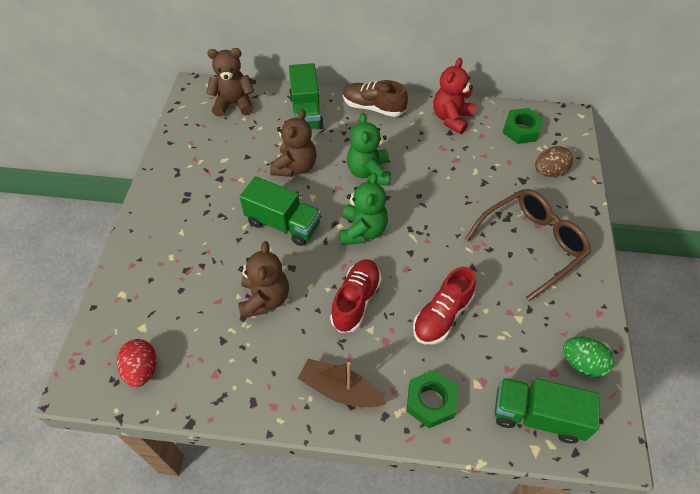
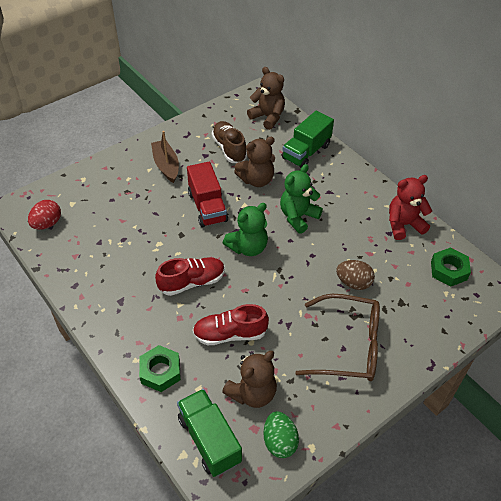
camera: 45 degrees right, 5 degrees down
(265, 299) = (146, 239): brown teddy bear -> brown teddy bear (252, 393)
(283, 224) = (207, 207): green truck -> red truck
(340, 390) = (122, 319): brown boat -> brown boat (166, 165)
(373, 107) = (355, 179): brown shoe -> brown shoe (229, 149)
(549, 172) = (430, 313): brown egg -> brown egg (353, 283)

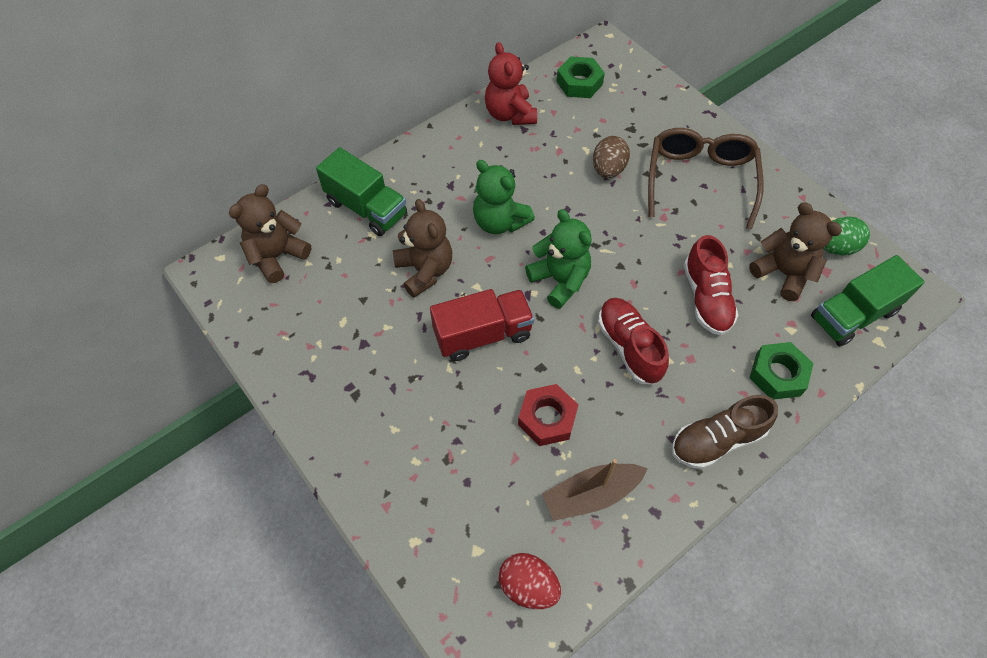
camera: 90 degrees left, 10 degrees up
(145, 236) = (547, 418): none -> red nut
(166, 165) = (386, 402): brown boat -> brown boat (591, 495)
(229, 149) = (351, 309): brown shoe -> brown shoe (717, 440)

